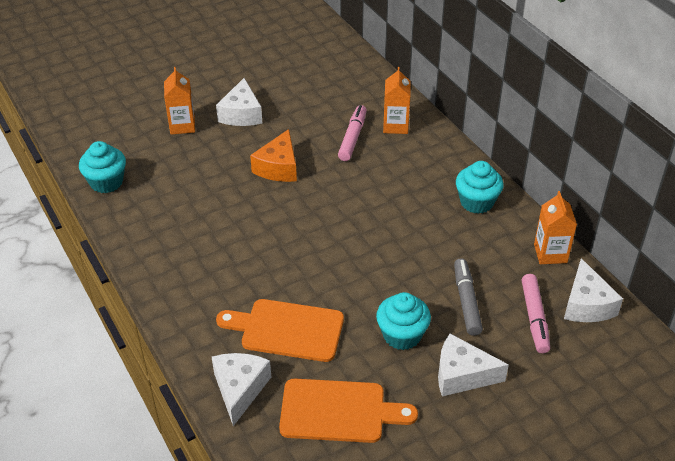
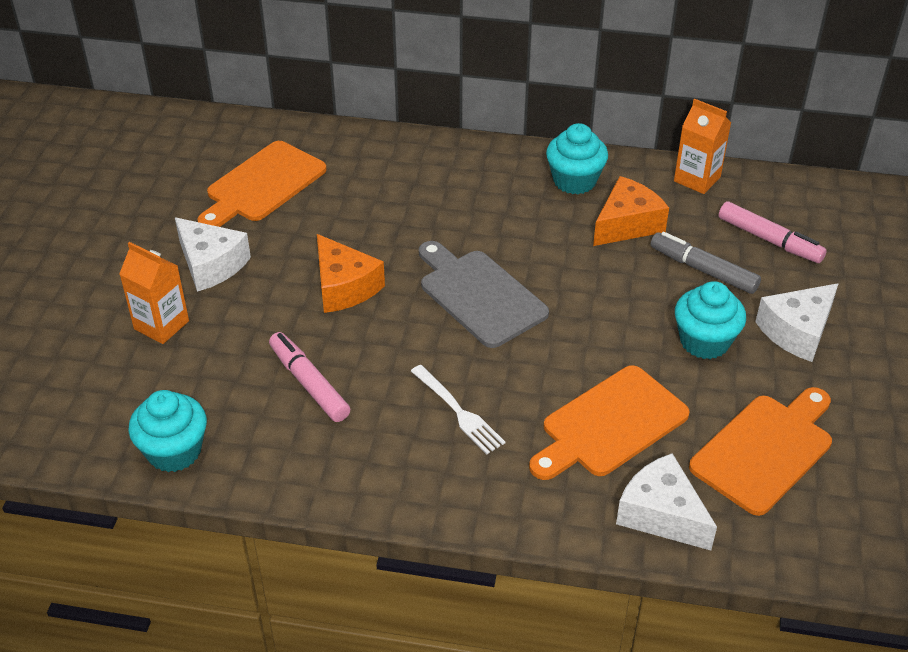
camera: 50 degrees left, 0 degrees up
(233, 263) = (458, 411): none -> white fork
(320, 93) = (262, 185): none -> orange cutting board
(331, 220) = (479, 295): none -> grey cutting board
(353, 138) = (369, 204): pink marker -> pink marker (309, 383)
(395, 126) = (392, 164): orange carton -> none
(466, 245) = (627, 224): none -> orange cheese
(586, 304) = (784, 199): white cheese -> none

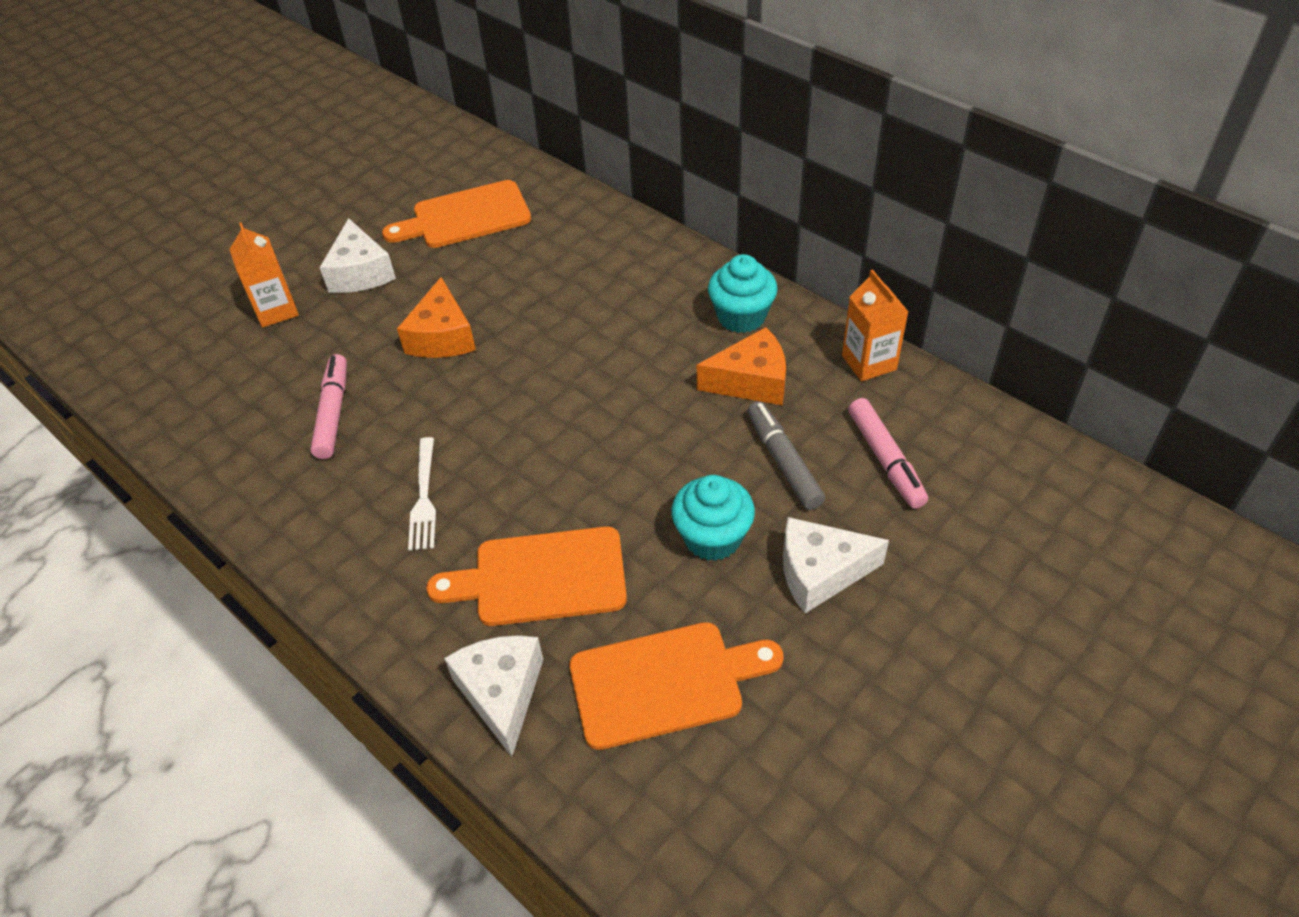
camera: 35 degrees right, 5 degrees up
(174, 451) = (184, 424): turquoise cupcake -> none
(479, 295) = (546, 394): grey cutting board -> none

